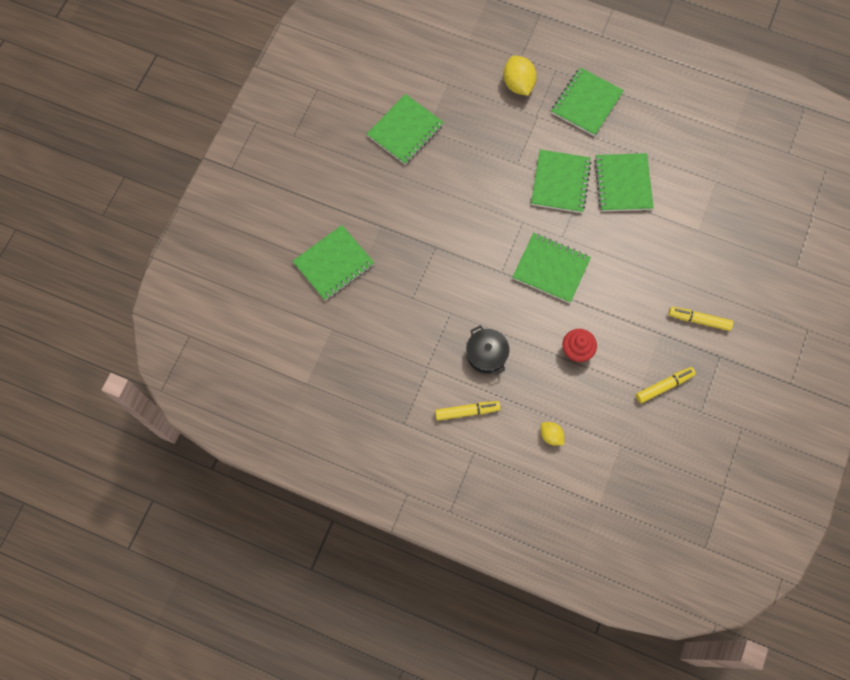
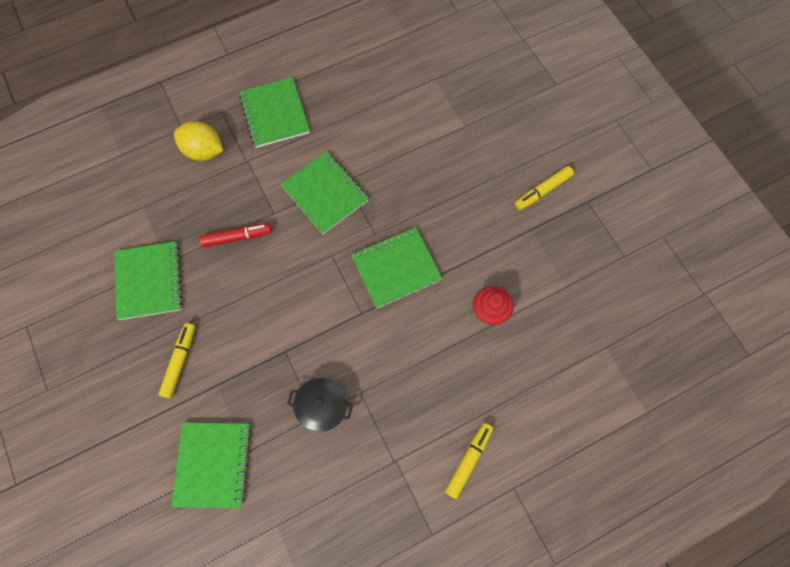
camera: 50 degrees left, 0 degrees up
(480, 155) = (237, 237): none -> red marker
(486, 354) = (428, 394): black pot -> black pot (322, 406)
(551, 436) = (551, 401): yellow lemon -> none
(623, 183) = (372, 147): green notebook -> none
(664, 386) = (579, 266): yellow marker -> yellow marker (180, 361)

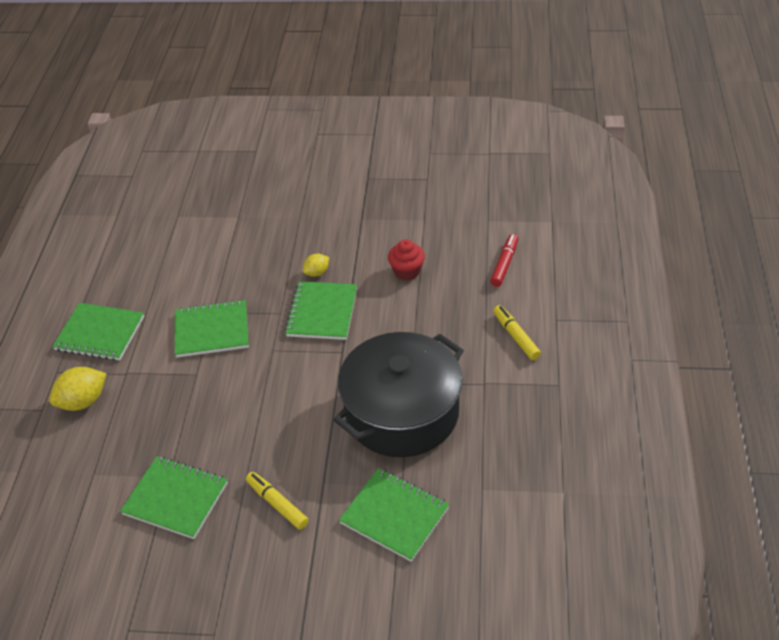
camera: 55 degrees left, 25 degrees down
(237, 237) = (194, 410): red marker -> red marker (504, 264)
(322, 406) = (402, 413): black pot -> black pot, size x2.32
(439, 234) = (317, 272): none -> yellow lemon
(542, 191) = (336, 198): yellow marker -> none

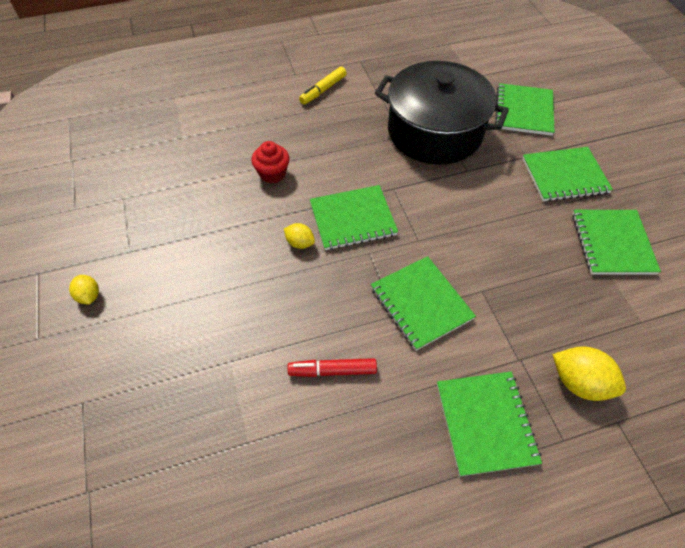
camera: 115 degrees left, 10 degrees up
(277, 504) = (564, 176): yellow marker -> green notebook
(337, 157) = (89, 296): none -> yellow lemon
(504, 264) = (240, 113): red marker -> red marker (332, 370)

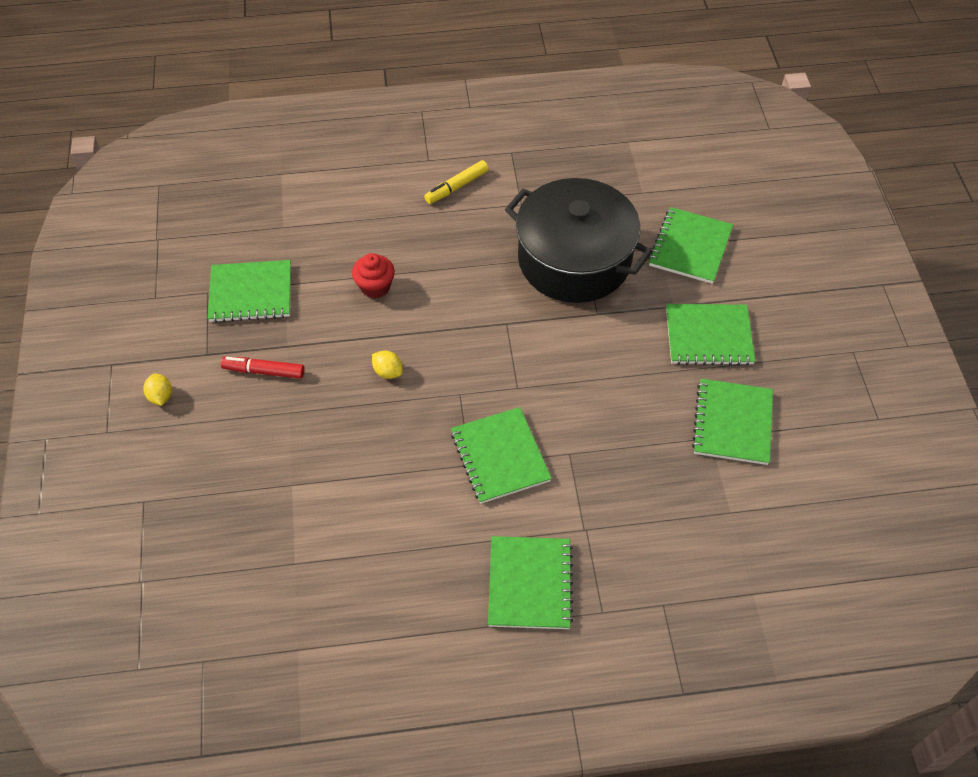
camera: 10 degrees right, 0 degrees up
(332, 370) = (391, 510): red marker -> red marker (264, 371)
(353, 219) = (451, 353): green notebook -> green notebook (251, 293)
(579, 382) = (638, 561): yellow lemon -> none

